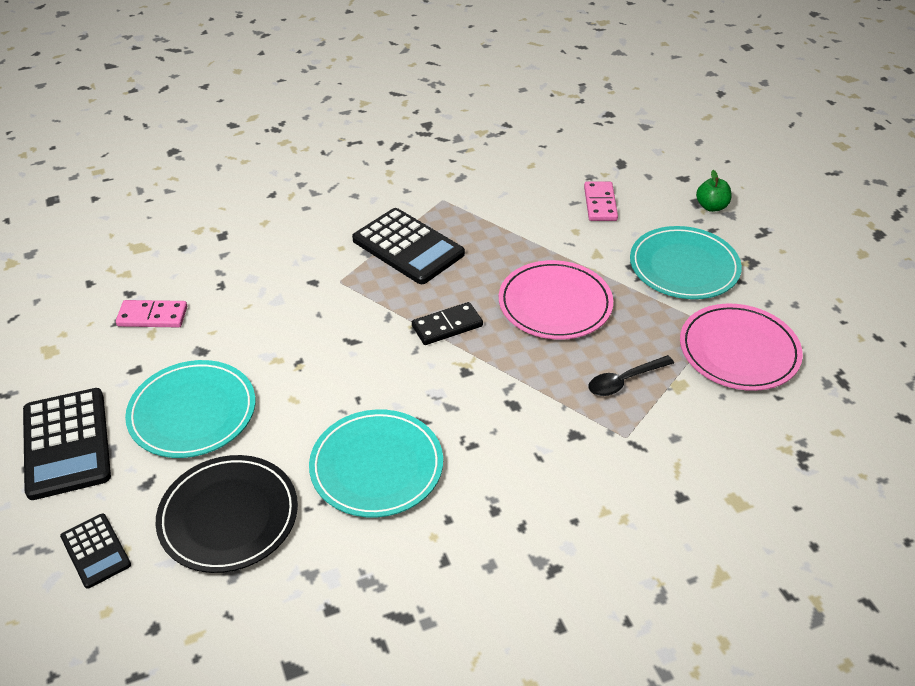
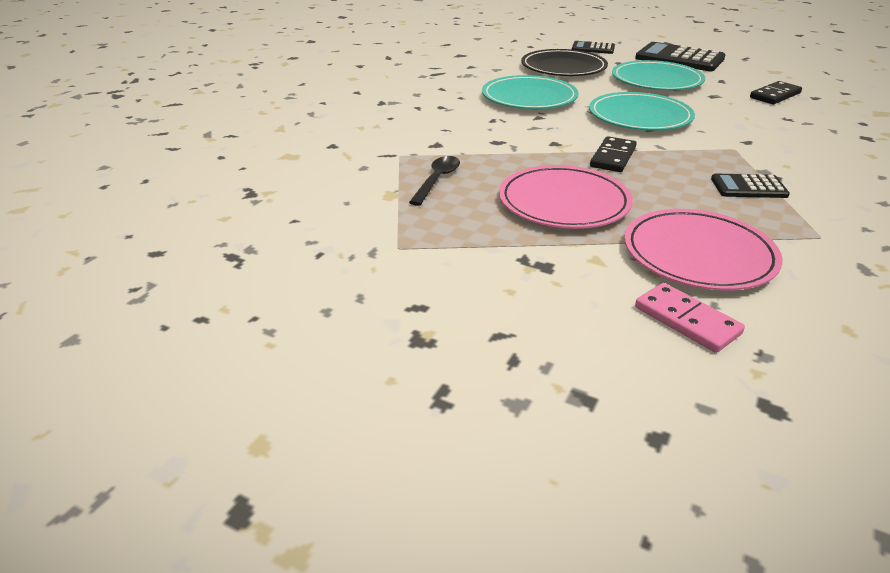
camera: 140 degrees right, 10 degrees down
(152, 316) = (775, 95): pink domino -> black domino
(408, 247) = (748, 187): black calculator -> black calculator, size x0.55
(684, 267) = (493, 291): turquoise plate -> turquoise plate (639, 117)
(711, 207) = (555, 402): green apple -> none
(738, 351) = (358, 238): pink plate -> pink plate (698, 255)

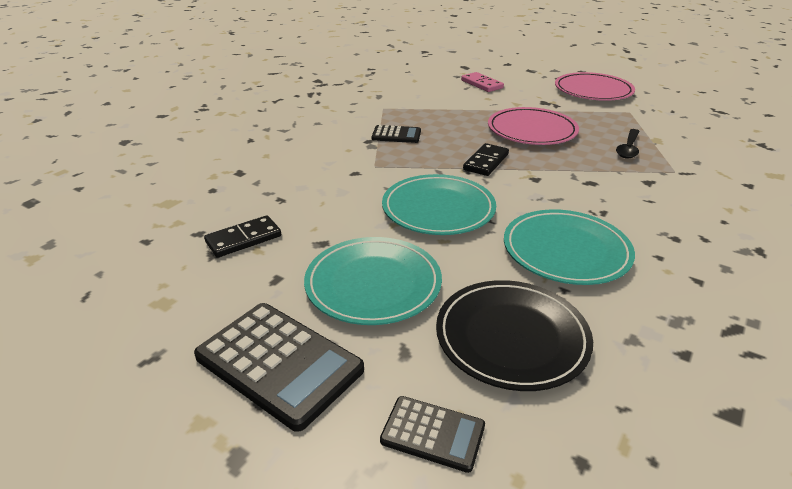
camera: 175 degrees left, 0 degrees up
(698, 255) = (460, 103): pink plate -> pink plate (593, 91)

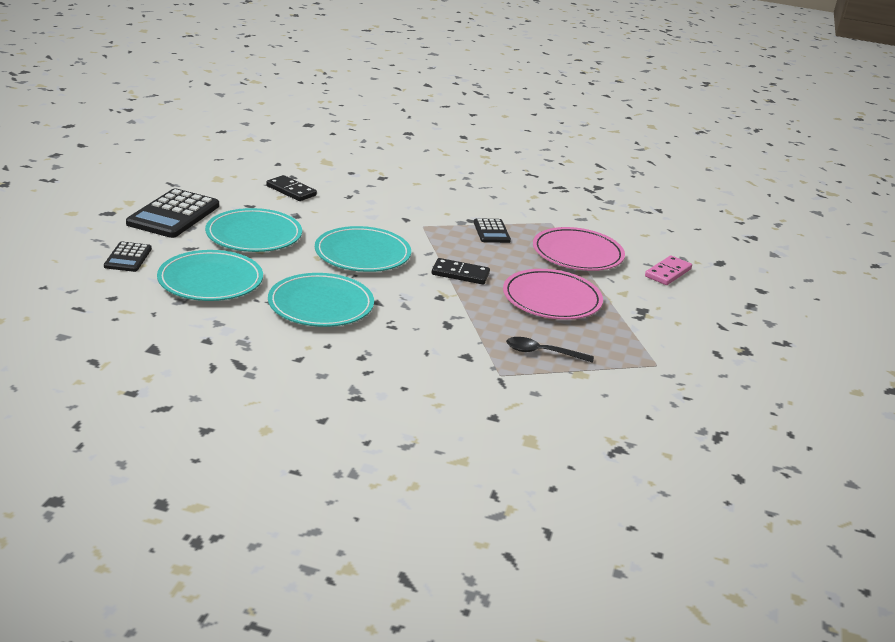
camera: 70 degrees right, 5 degrees down
(511, 337) = (210, 280): black plate -> turquoise plate
(593, 91) = (712, 345): pink plate -> pink plate (577, 254)

